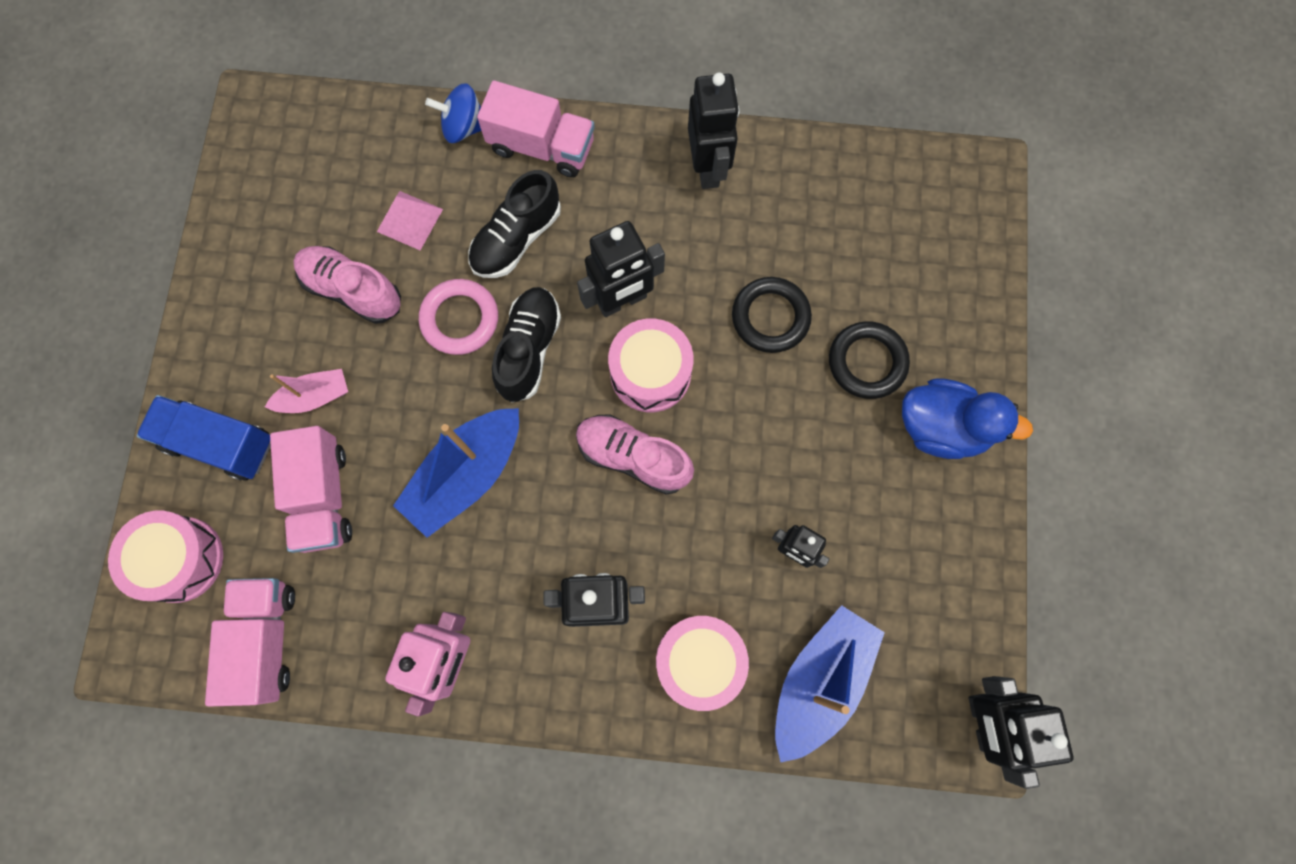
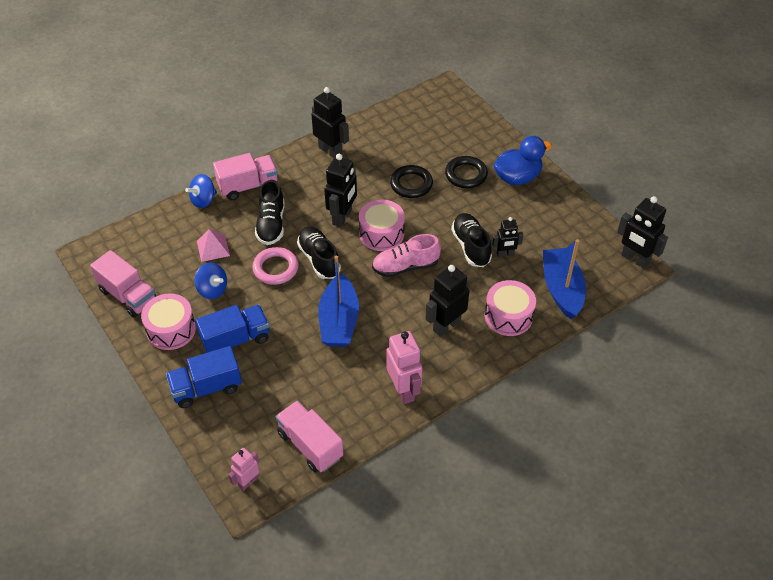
camera: 40 degrees left, 25 degrees down
(150, 629) = (247, 482): none -> pink robot
(180, 559) = (234, 445): pink drum -> pink drum (171, 330)
(315, 396) = (236, 340): pink boat -> blue truck
(323, 496) = (280, 373): pink truck -> pink truck (128, 296)
(353, 290) = (212, 290): pink shoe -> blue spinning top
(756, 497) = (471, 246): none -> black shoe

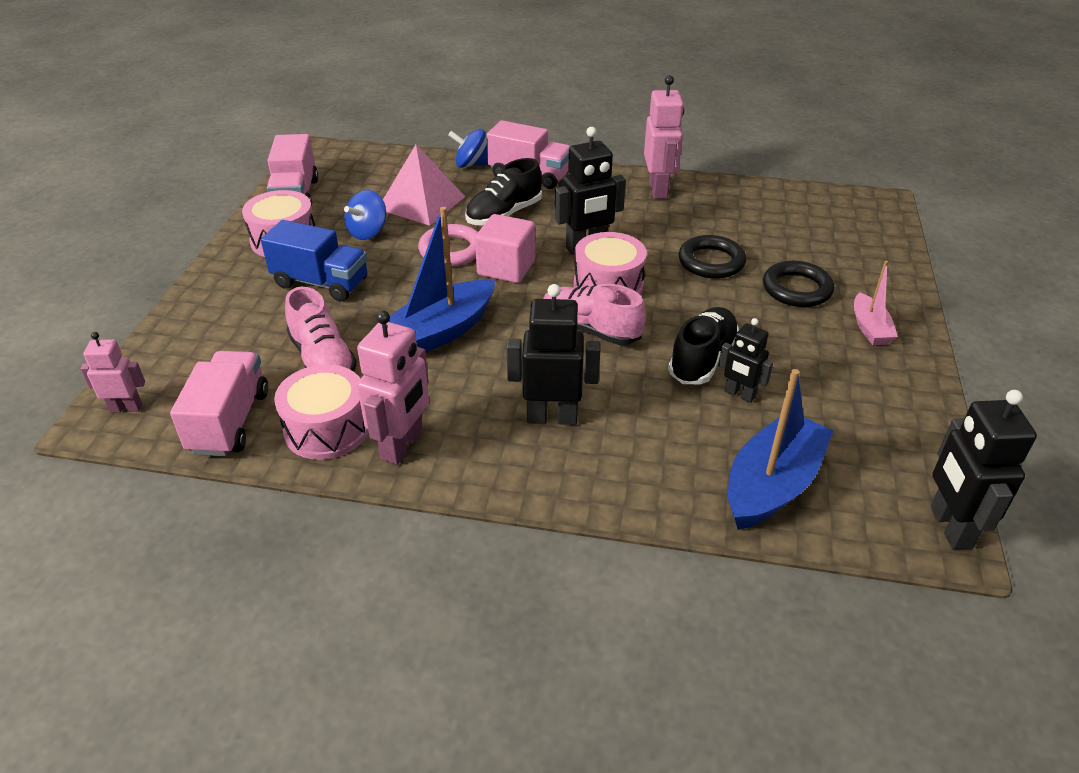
camera: 45 degrees right, 10 degrees down
(206, 388) = (232, 303): blue truck -> none
(212, 290) = (368, 232): blue spinning top -> blue spinning top turned 45 degrees clockwise
(213, 248) = (421, 202): pink pyramid -> pink pyramid, size x1.62
(304, 380) = (323, 360): none -> pink shoe
(319, 259) = (506, 268): black shoe -> pink cube
(330, 151) = (658, 190): black robot -> pink robot
(508, 316) = (648, 462): pink drum -> pink drum (327, 429)
(517, 177) = (869, 328): blue duck -> pink boat

